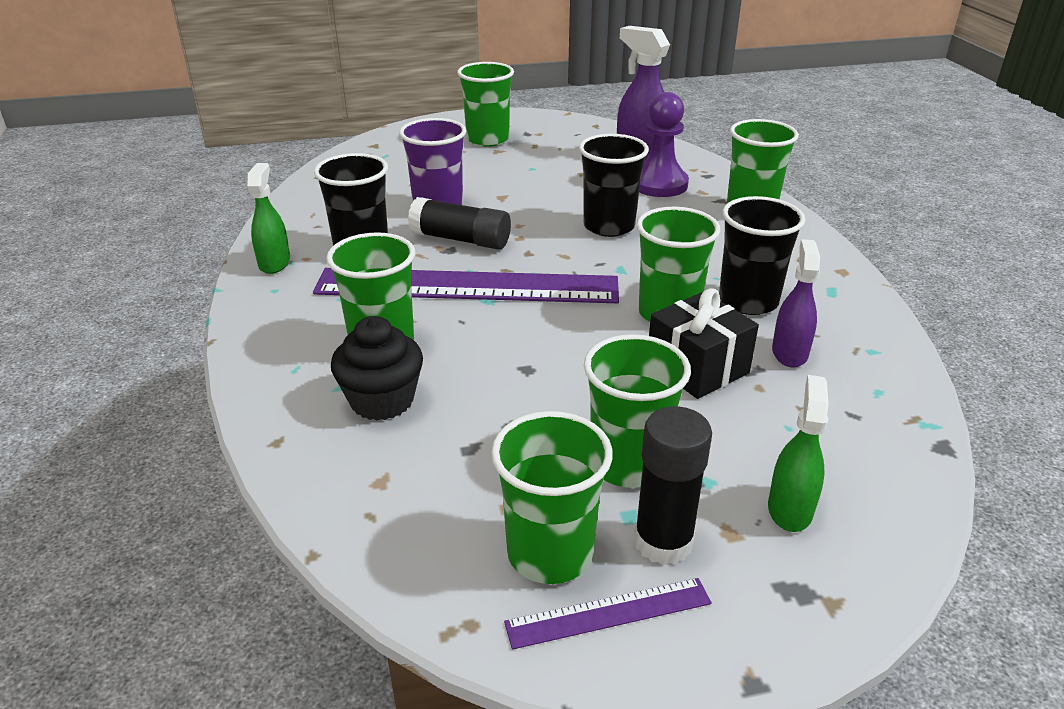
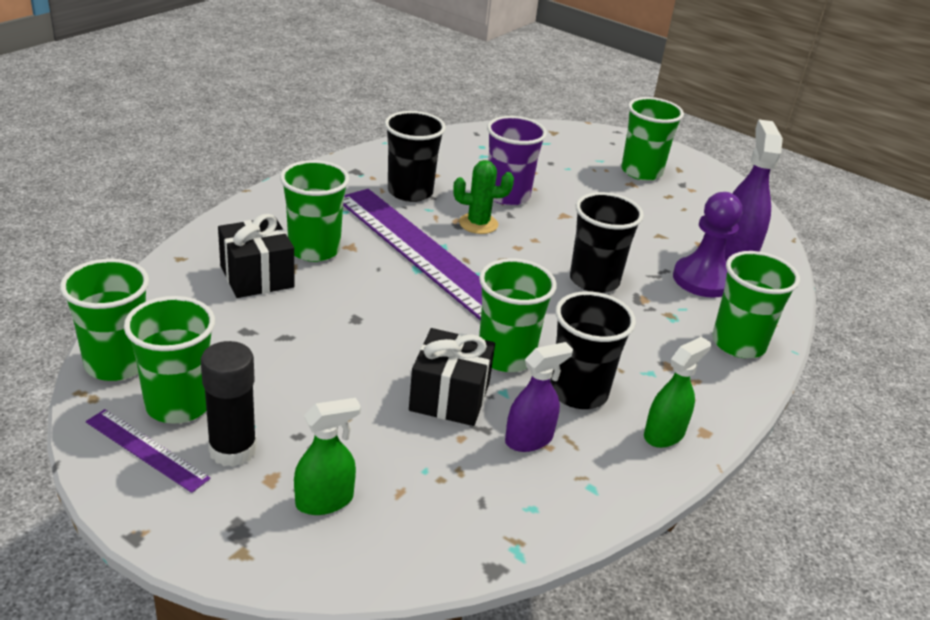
camera: 45 degrees right, 0 degrees up
(274, 263) = (352, 169): green spray bottle -> green spray bottle (664, 434)
(382, 400) = (257, 276): black cupcake -> black gift
(460, 239) = (478, 224): black glue stick -> green cactus
(628, 464) = (298, 404): green cup -> green cup (117, 364)

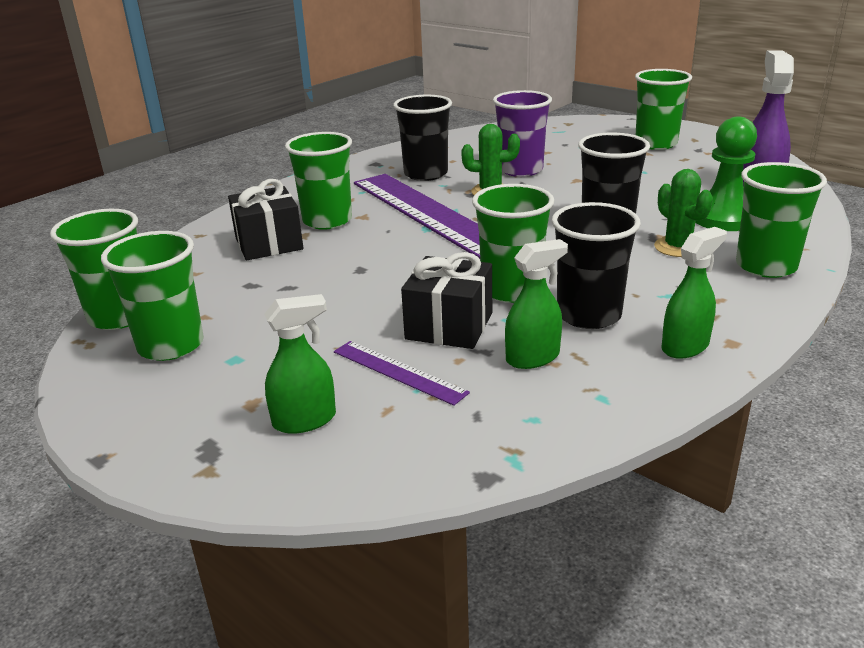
camera: 10 degrees right, 5 degrees down
(146, 450) = (130, 384): purple ruler -> purple ruler (398, 372)
(232, 450) = (217, 380): black glue stick -> none
(529, 439) = (533, 357): purple spray bottle -> green spray bottle
(660, 314) = (677, 247): none -> green cactus
(702, 280) = (723, 218): purple pawn -> green pawn

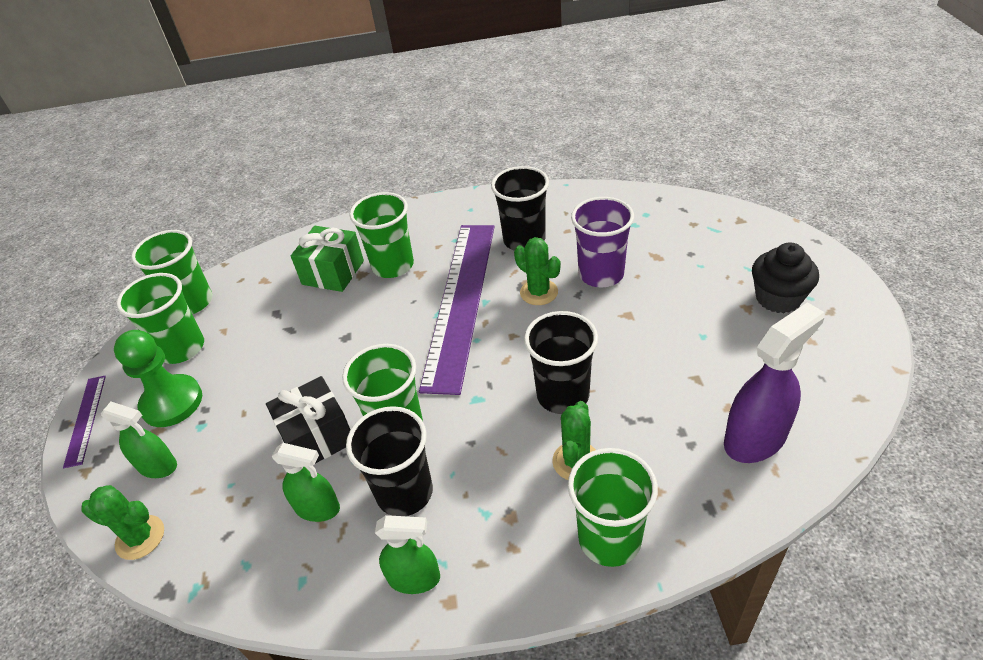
camera: 45 degrees right, 15 degrees up
(269, 243) = (333, 272): black gift -> green gift
(382, 468) = (140, 537): none -> green cactus
(398, 372) = (241, 460): purple ruler -> purple ruler (85, 419)
(656, 144) = (778, 298): green cup -> black cupcake
(723, 218) = (672, 449): green pawn -> green pawn (172, 402)

